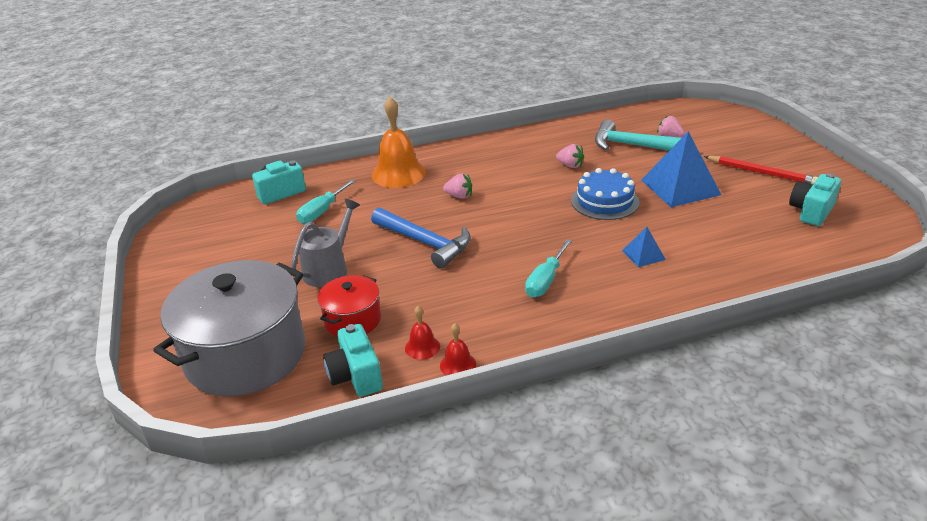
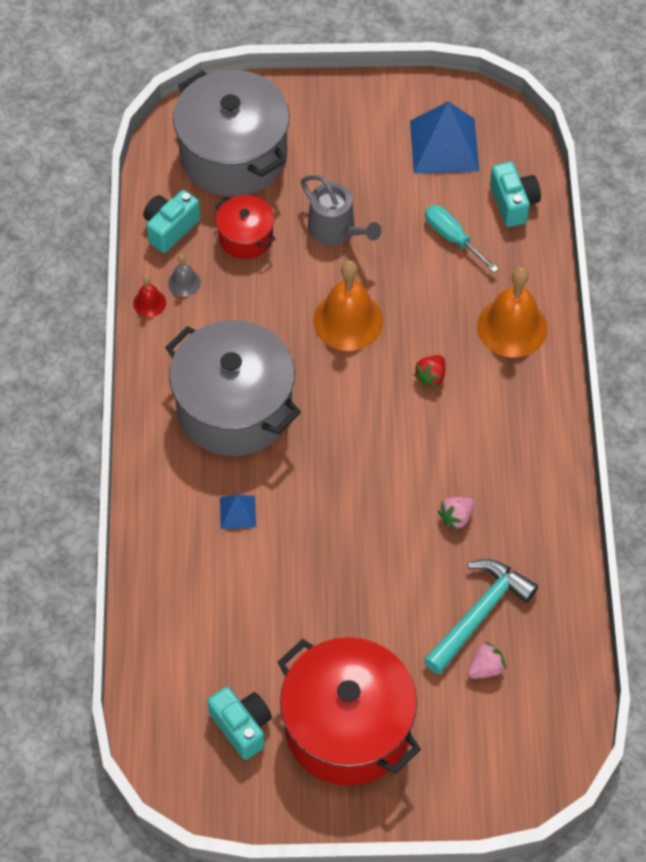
camera: 105 degrees right, 25 degrees up
(356, 376) = (170, 228): turquoise camera -> turquoise camera turned 45 degrees counterclockwise
(422, 347) = (184, 282): red bell -> grey bell
(425, 242) = (348, 320): blue hammer -> orange bell
(459, 196) = (431, 376): pink strawberry -> red strawberry
(545, 280) = (234, 407): turquoise screwdriver -> grey pot
(605, 201) = (356, 520): blue cake -> none
(680, 187) = (353, 615): blue pyramid -> blue pyramid (444, 146)
(762, 173) = (347, 727): red pencil -> red pot

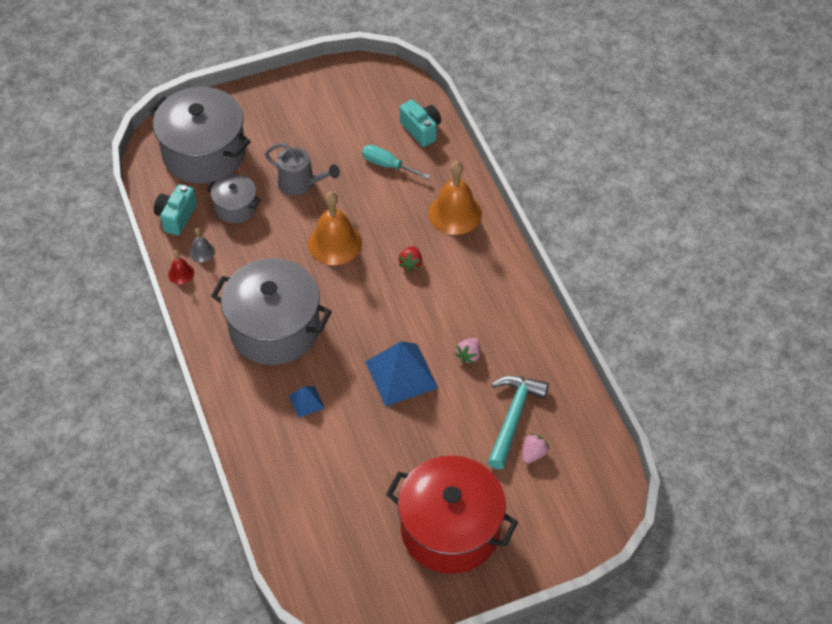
camera: 20 degrees left, 5 degrees down
(242, 726) = (371, 555): turquoise camera -> none
(246, 237) = (236, 207): red pot -> grey pot
(444, 146) = (356, 105): blue pyramid -> blue pyramid (401, 374)

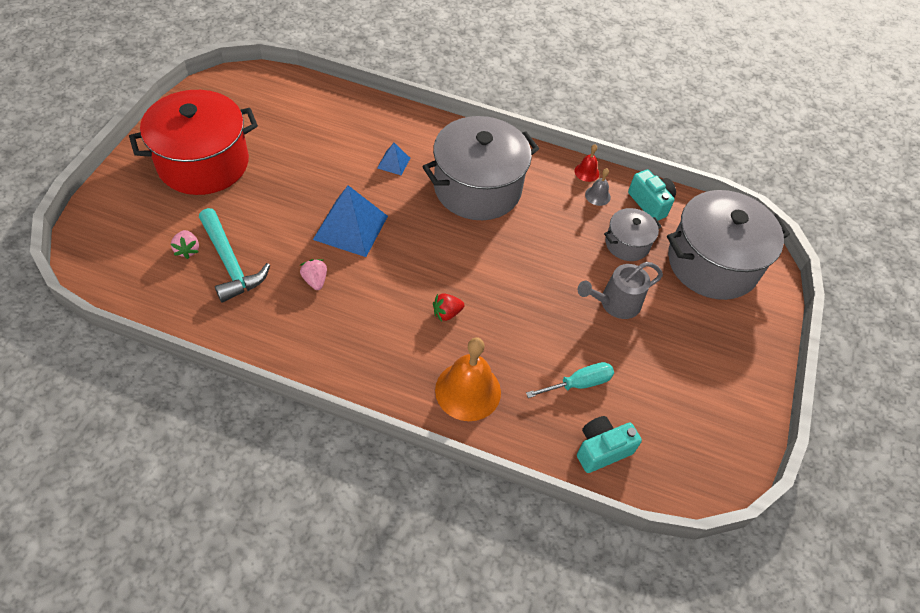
camera: 125 degrees right, 0 degrees up
(334, 243) = (523, 279): orange bell -> none
(411, 264) = (447, 313): red strawberry -> red strawberry turned 75 degrees counterclockwise
(421, 130) = (601, 449): turquoise camera -> turquoise camera turned 150 degrees clockwise

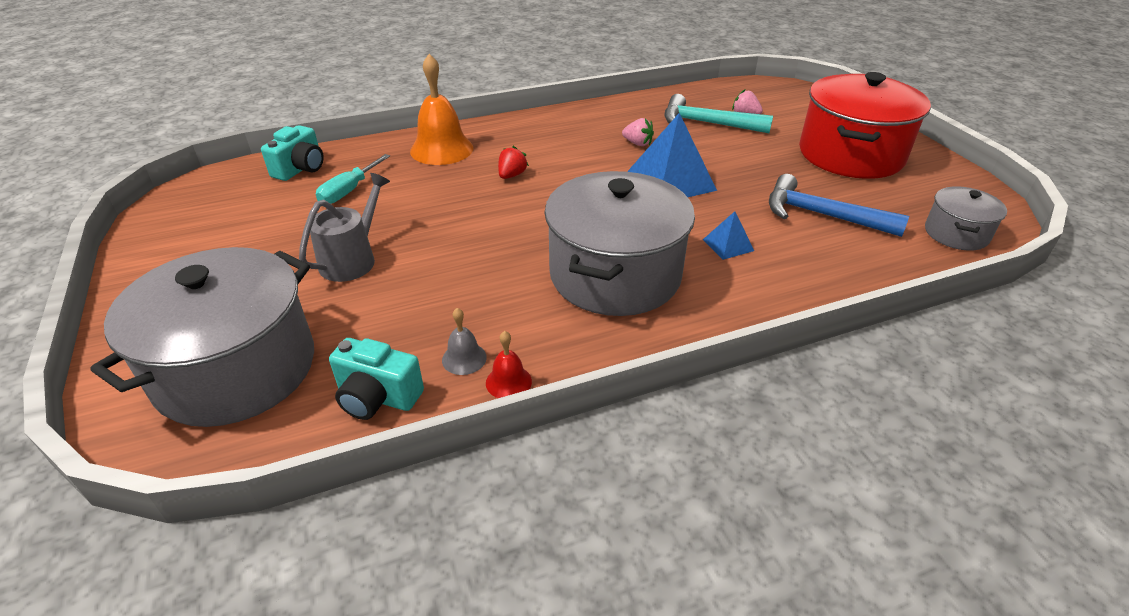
camera: 145 degrees right, 15 degrees down
(312, 142) = (822, 215): none -> blue hammer
(627, 244) = (378, 323): grey pot -> grey pot (956, 234)

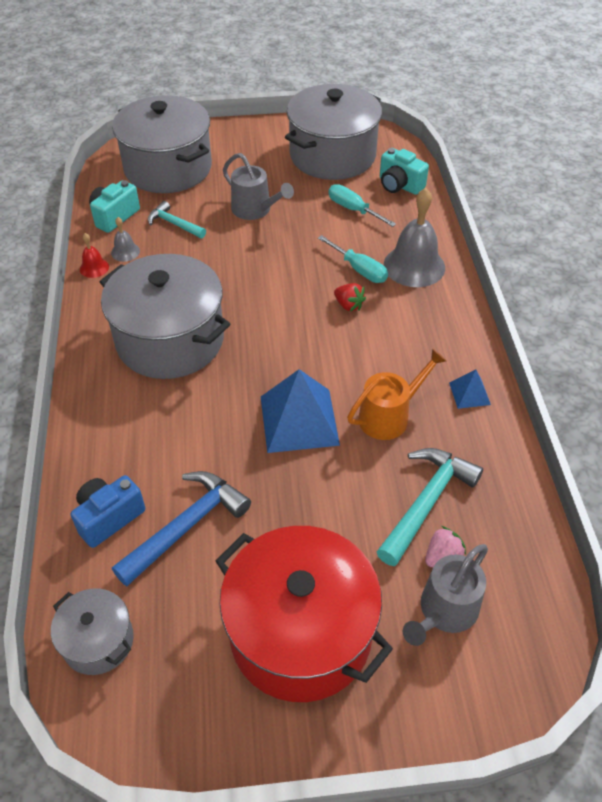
camera: 105 degrees right, 10 degrees up
(228, 219) = (332, 155): none -> grey pot
(391, 325) = (174, 224): none -> turquoise hammer
(441, 149) = (414, 266): orange bell -> grey bell
(455, 176) = (359, 269): none -> turquoise screwdriver
(637, 143) = (389, 416): pink strawberry -> orange watering can
(728, 245) = (174, 426): blue pyramid -> blue pyramid (469, 393)
(783, 112) = (444, 611): none -> grey watering can
(855, 258) = (109, 517): none -> blue camera

